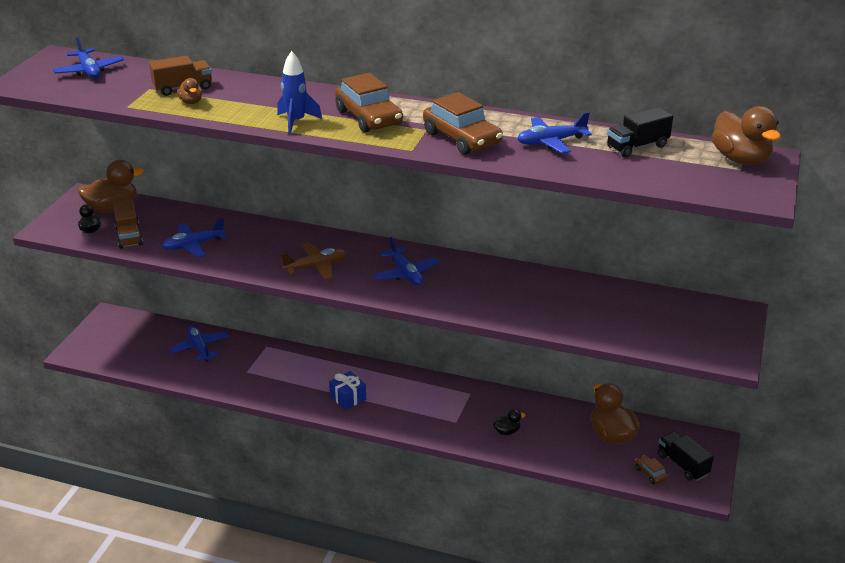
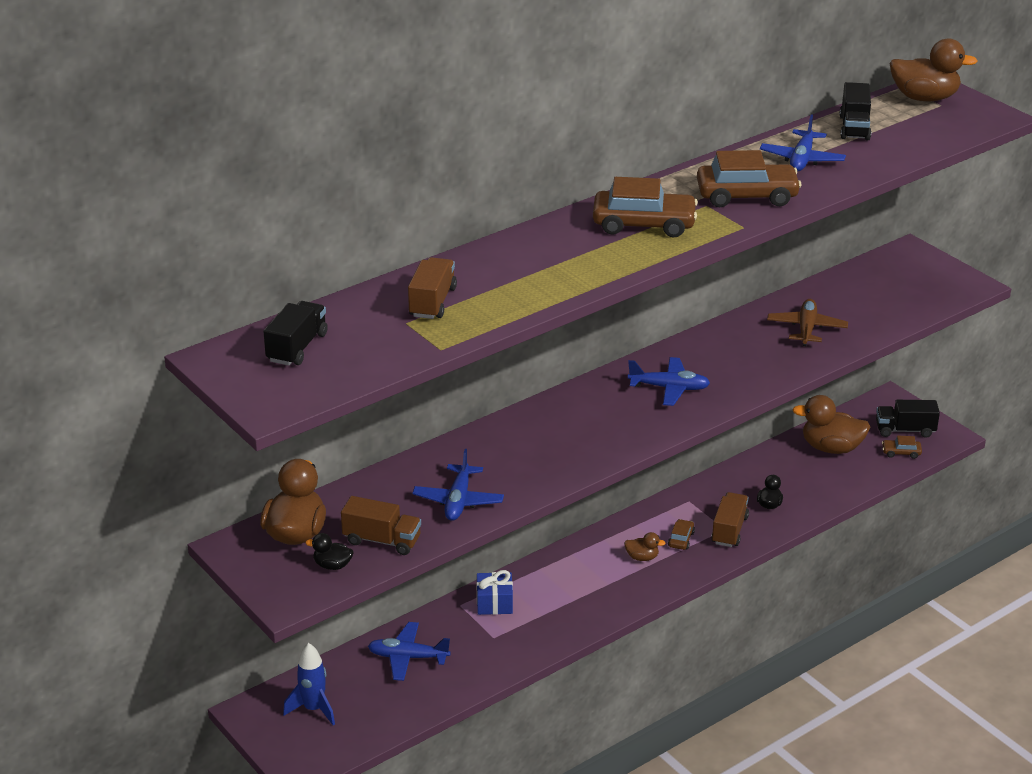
camera: 55 degrees left, 0 degrees up
(89, 71) = (297, 347): blue plane -> black truck
(191, 102) = (479, 307): brown duck -> brown duck (642, 557)
(296, 122) = (607, 264): blue rocket -> blue rocket (313, 709)
(315, 267) = (596, 436): brown plane -> brown plane (806, 329)
(348, 397) = (616, 582): blue gift -> blue gift (494, 603)
(423, 407) = (681, 539): none -> brown car
(457, 424) = (729, 530): none -> brown truck

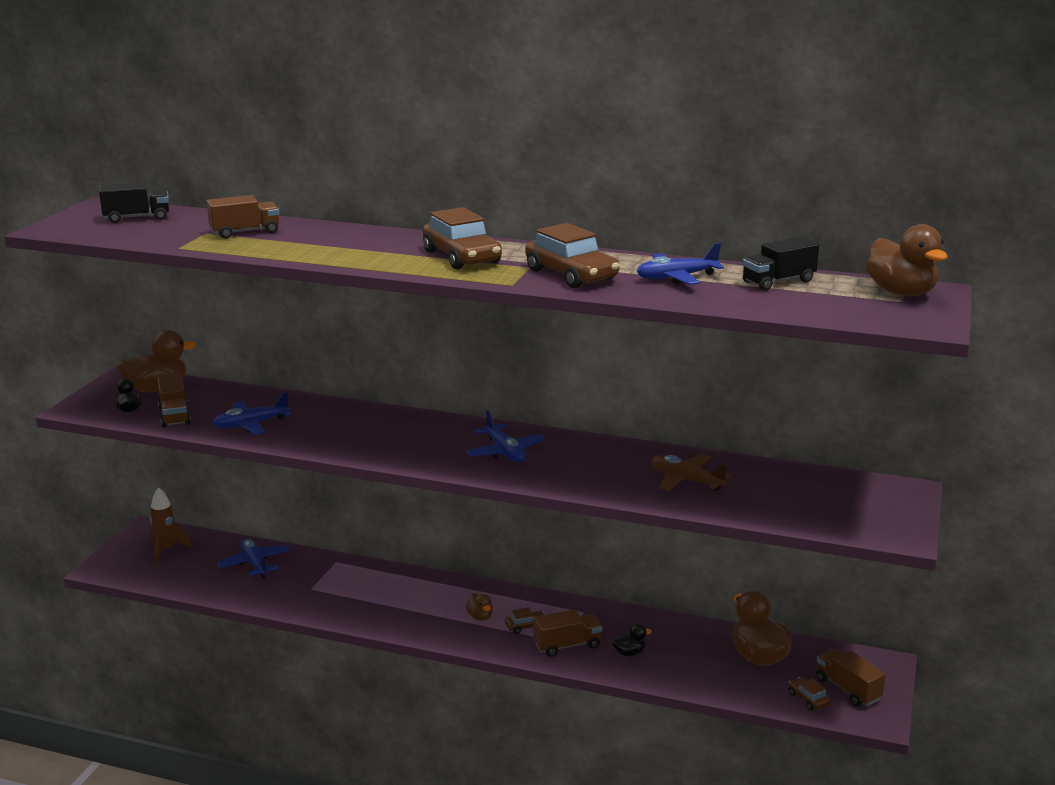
camera: 55 degrees right, 10 degrees down
(313, 709) = (166, 550): blue rocket -> brown rocket
(494, 603) = (352, 574): blue gift -> none
(806, 329) = (686, 480): brown plane -> brown plane turned 120 degrees counterclockwise
(905, 430) = (847, 689): black truck -> brown truck

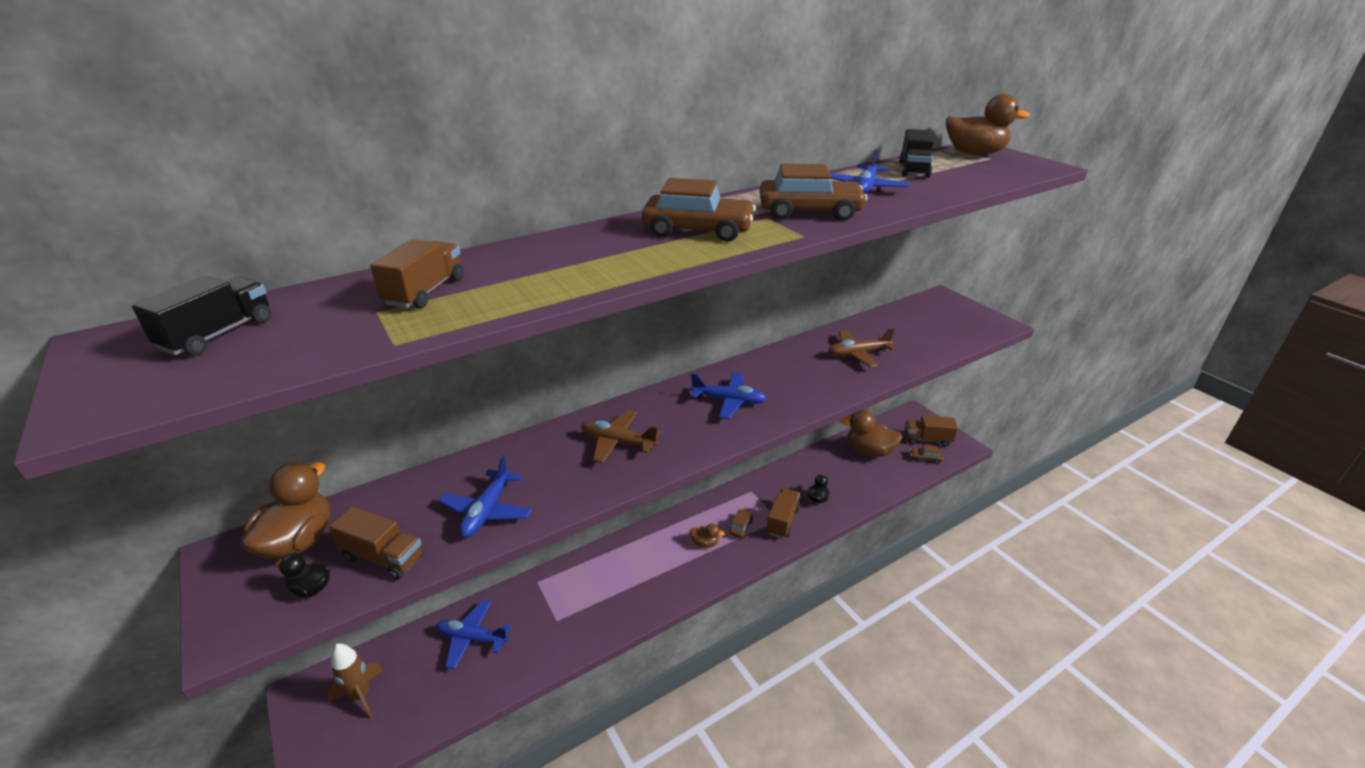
camera: 50 degrees left, 10 degrees up
(383, 433) = (618, 442): none -> brown plane

